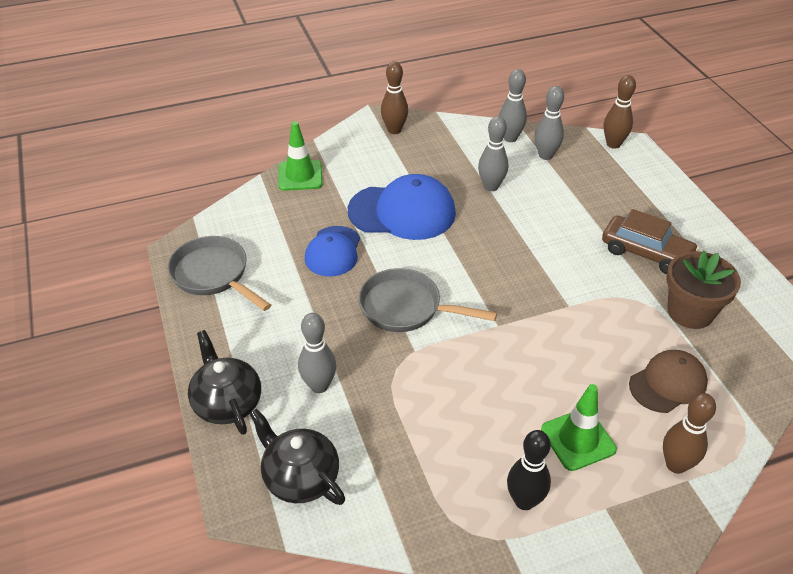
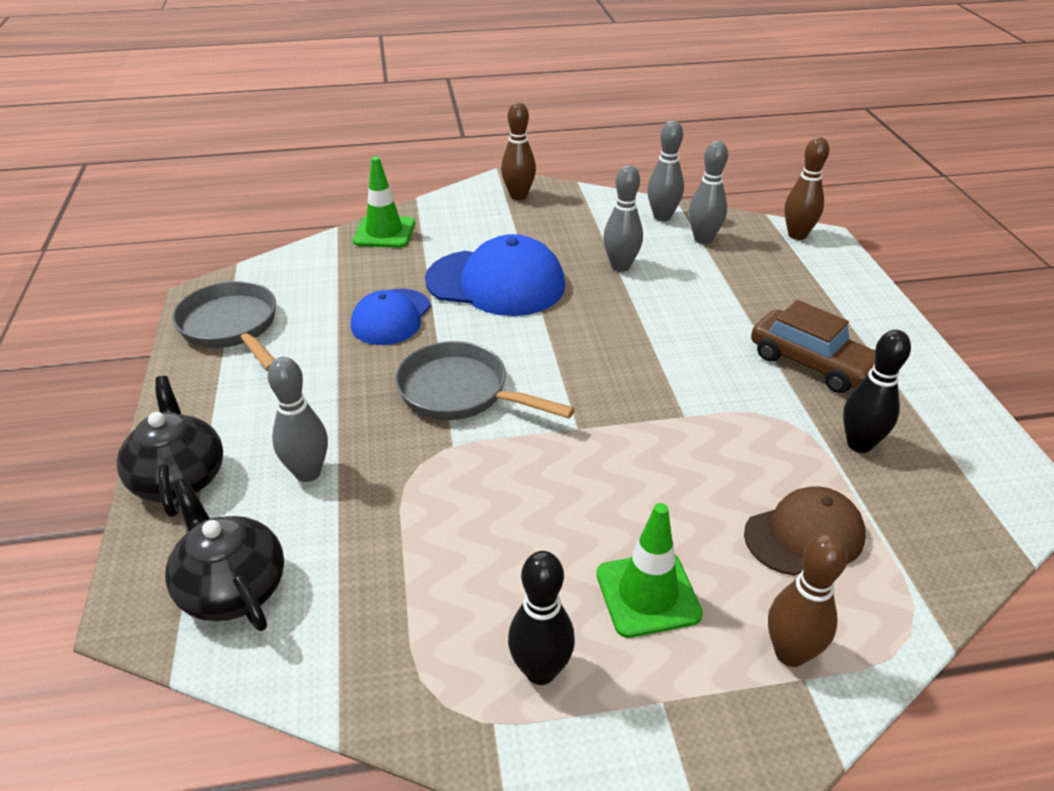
camera: 10 degrees right, 5 degrees down
(690, 312) = (859, 444): brown flower pot -> black bowling pin

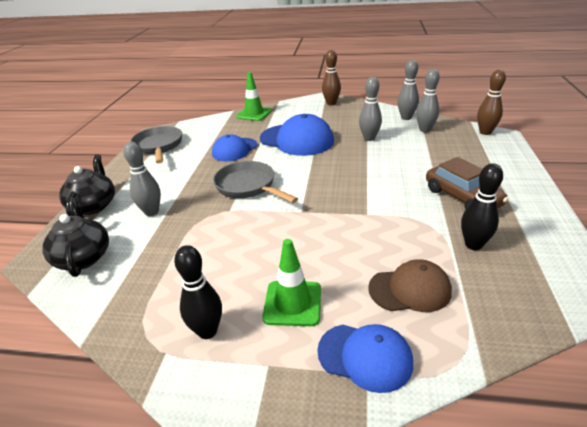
camera: 20 degrees right, 5 degrees down
(790, 653) = (365, 356): brown bowling pin -> blue cap

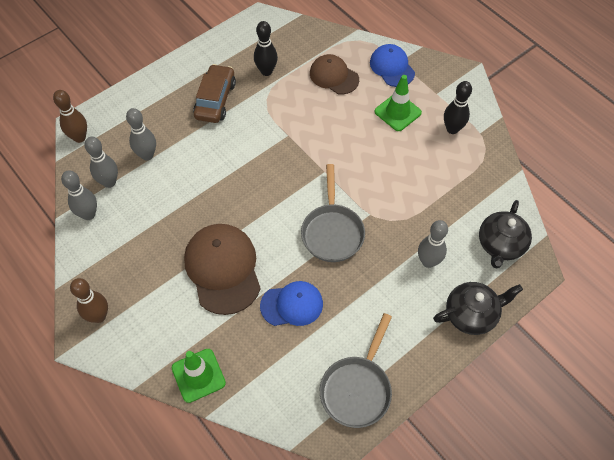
camera: 140 degrees left, 25 degrees up
(93, 205) = (471, 314): black teapot -> black teapot turned 150 degrees counterclockwise
(296, 140) = (223, 269): blue cap -> brown cap
(369, 138) = (166, 212): grey bowling pin -> grey bowling pin (147, 155)

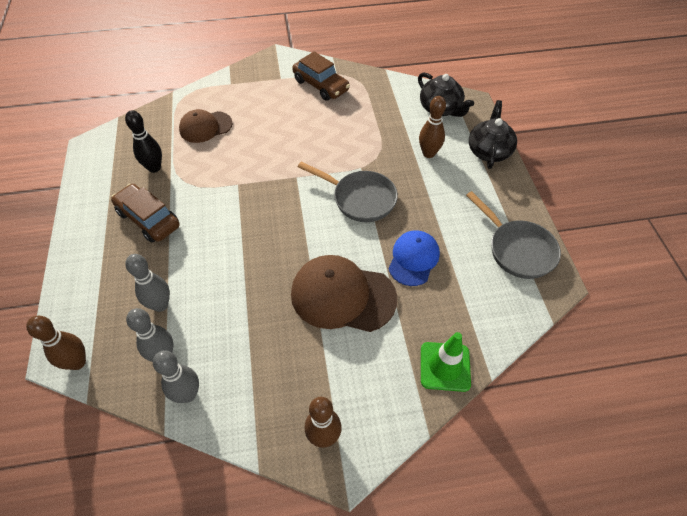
camera: 60 degrees left, 5 degrees down
(392, 67) = (232, 90): blue cap -> none
(397, 112) = (278, 107): green traffic cone -> none
(428, 261) = (428, 153): grey bowling pin -> brown bowling pin
(452, 129) = (321, 85): black bowling pin -> brown car

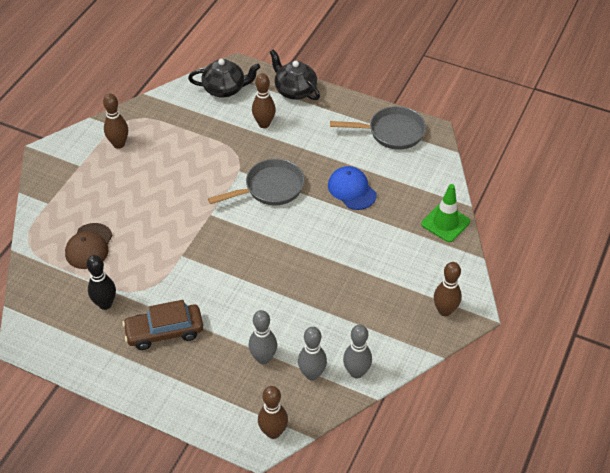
camera: 55 degrees left, 5 degrees down
(321, 85) = (119, 144): brown car -> brown bowling pin
(343, 296) = (348, 245): brown cap -> none

